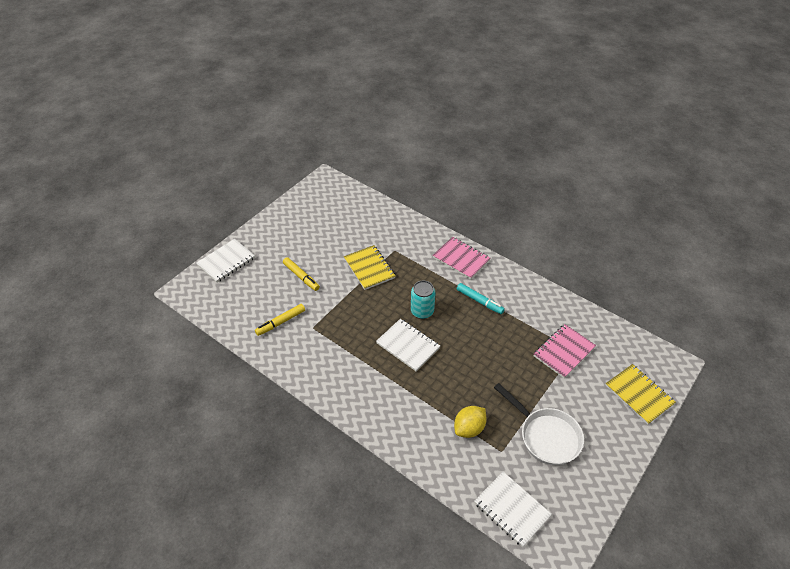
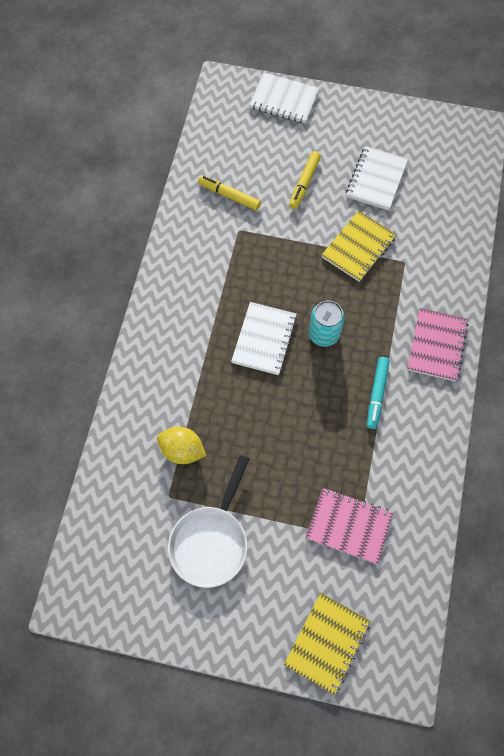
camera: 65 degrees right, 20 degrees up
(511, 509) = (101, 531): white notebook -> white notebook (376, 179)

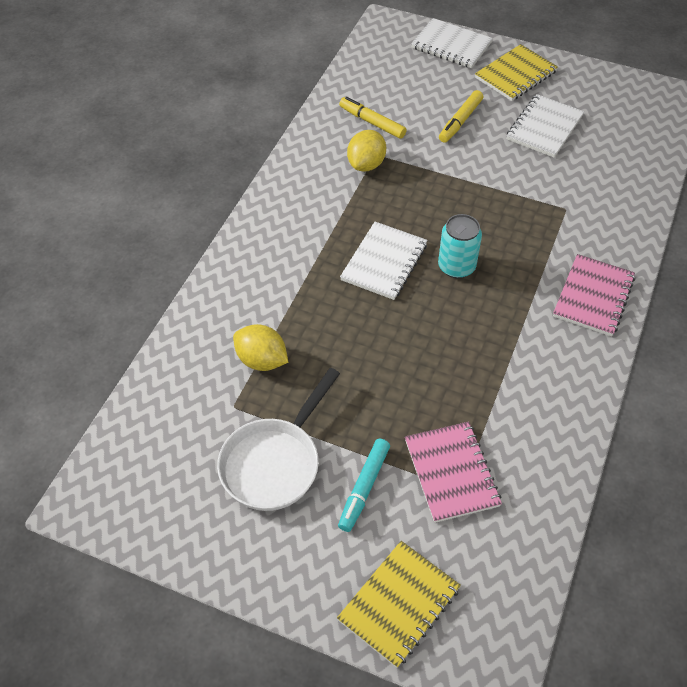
camera: 10 degrees right, 15 degrees down
(232, 241) = (366, 164): none -> yellow lemon
(348, 525) = (451, 473): pink notebook -> pink notebook turned 45 degrees clockwise
(358, 247) = (513, 188): yellow notebook -> yellow notebook (516, 75)
(376, 394) = (511, 336): turquoise marker -> turquoise marker (364, 488)

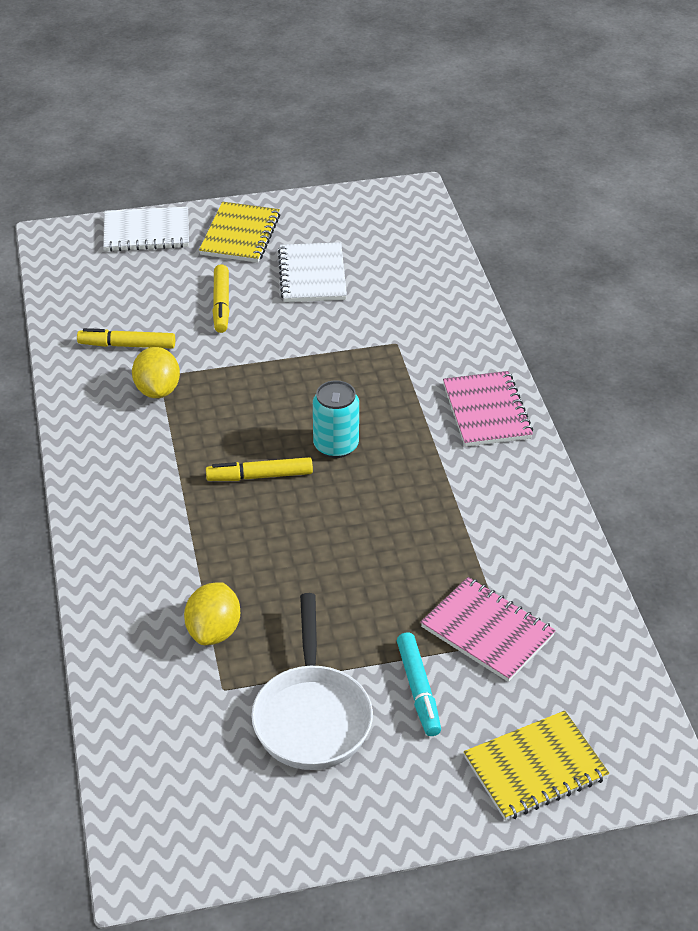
camera: 35 degrees left, 10 degrees down
(261, 360) = (214, 631): yellow lemon -> yellow lemon turned 75 degrees counterclockwise
(384, 262) = (260, 476): white notebook -> yellow marker
(399, 604) = (535, 768): yellow notebook -> yellow notebook turned 60 degrees clockwise

